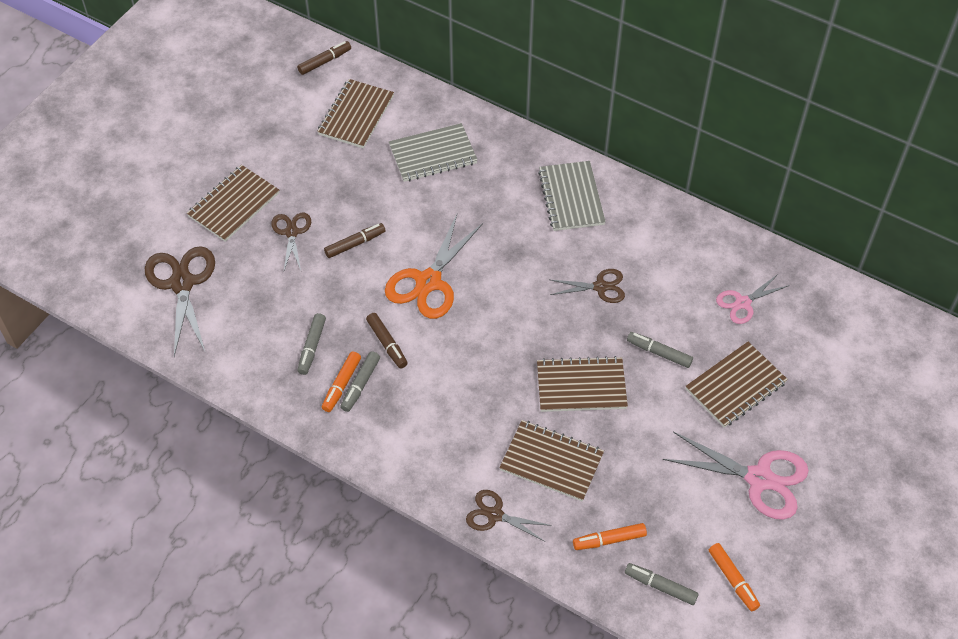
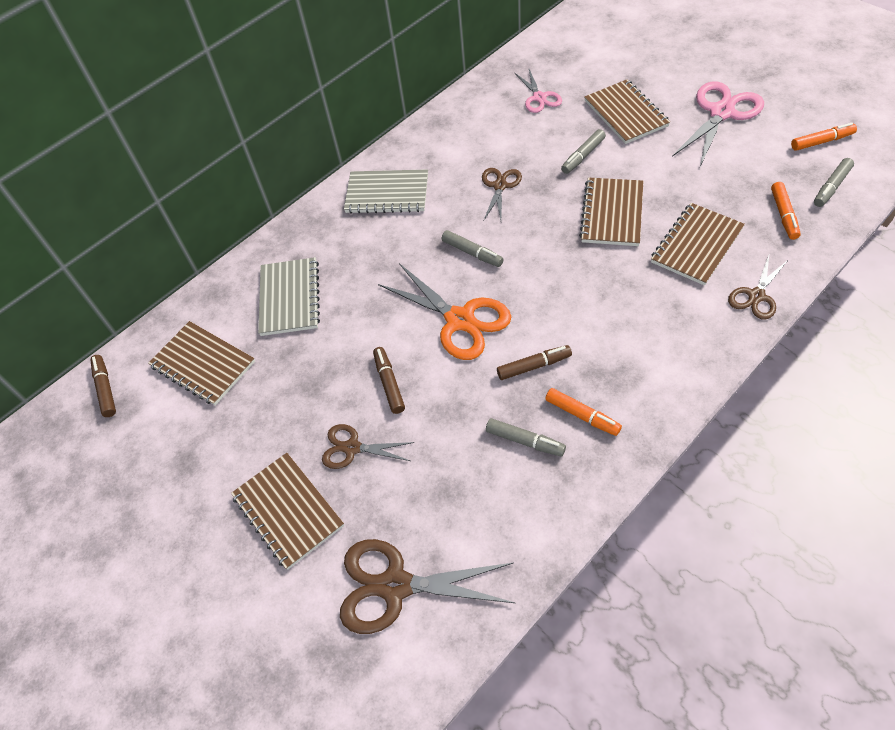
camera: 70 degrees left, 0 degrees up
(360, 384) = (584, 397): grey marker -> grey marker (472, 253)

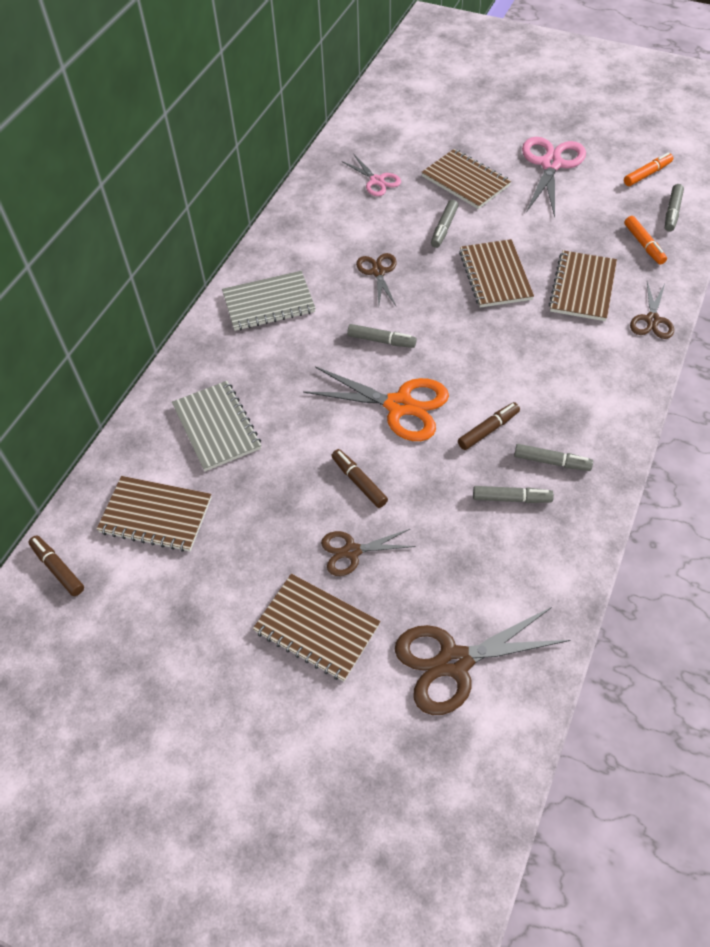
camera: 25 degrees left, 0 degrees up
(582, 415) = (551, 462): orange marker -> grey marker

